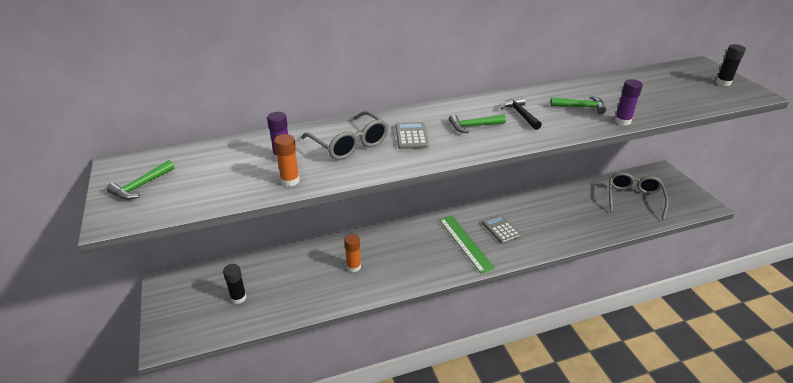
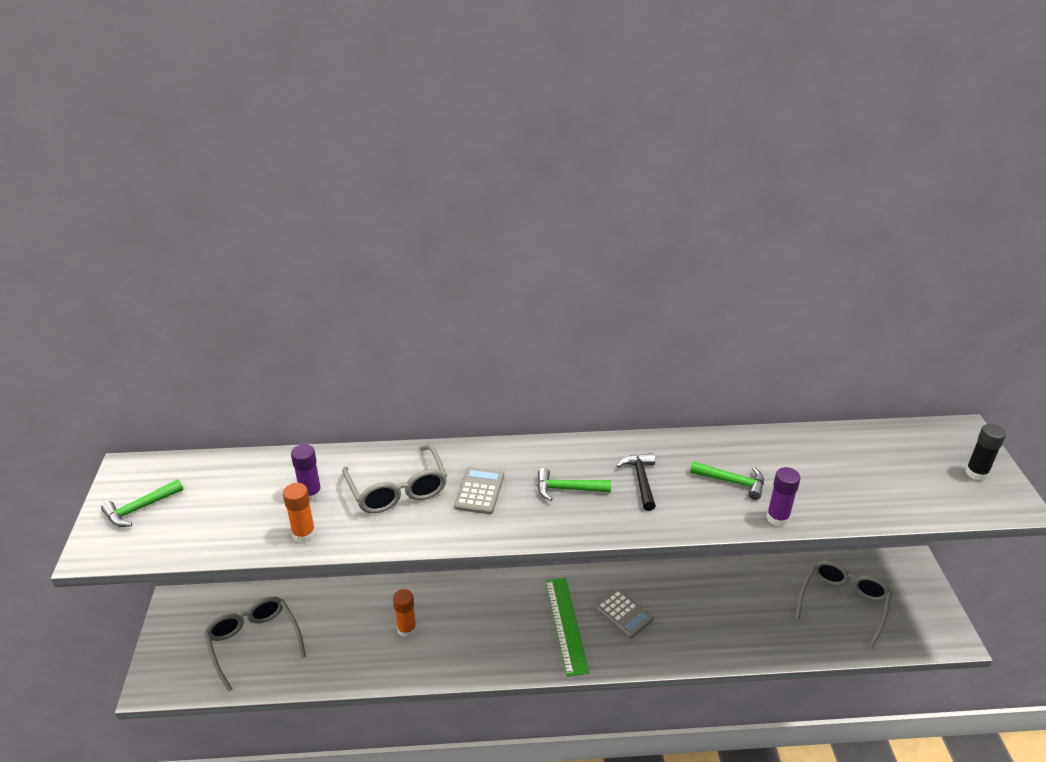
camera: 15 degrees right, 0 degrees up
(238, 298) = (254, 642): black glue stick -> grey glasses
(501, 229) = (624, 614): grey calculator -> grey calculator turned 150 degrees clockwise

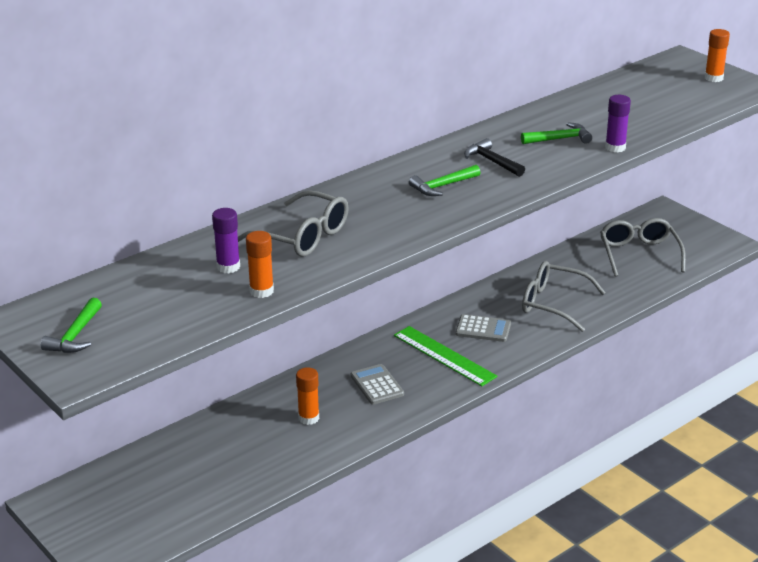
camera: 35 degrees left, 5 degrees down
(254, 642) = (171, 490): grey glasses -> grey glasses (553, 304)
(479, 491) = (374, 212): grey calculator -> grey calculator (377, 385)
(976, 473) = (713, 78): black glue stick -> orange glue stick

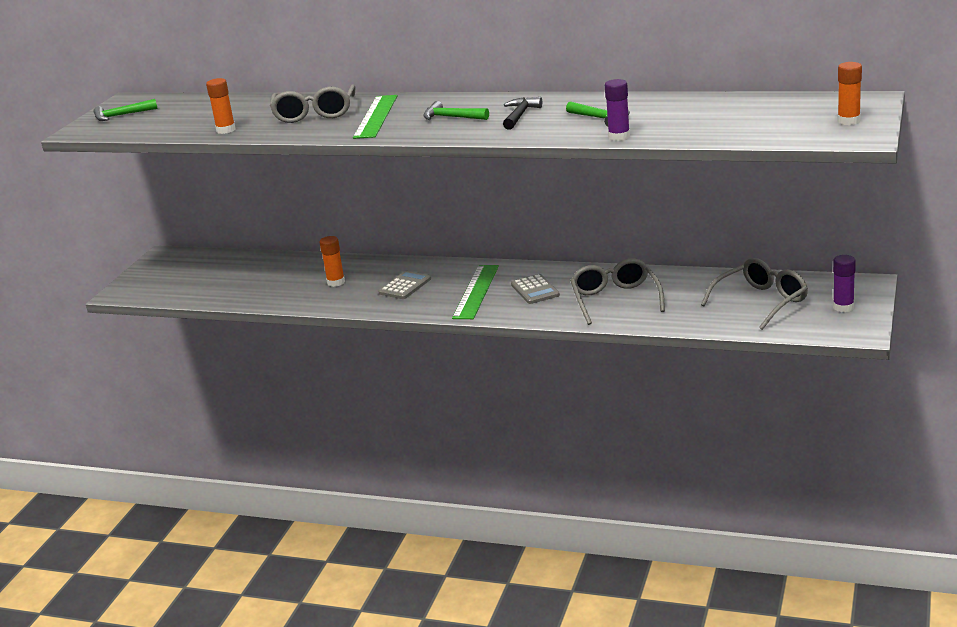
camera: 60 degrees right, 5 degrees down
(228, 267) = (247, 113): purple glue stick -> purple glue stick (843, 307)
(372, 214) = (376, 116): none -> green ruler

